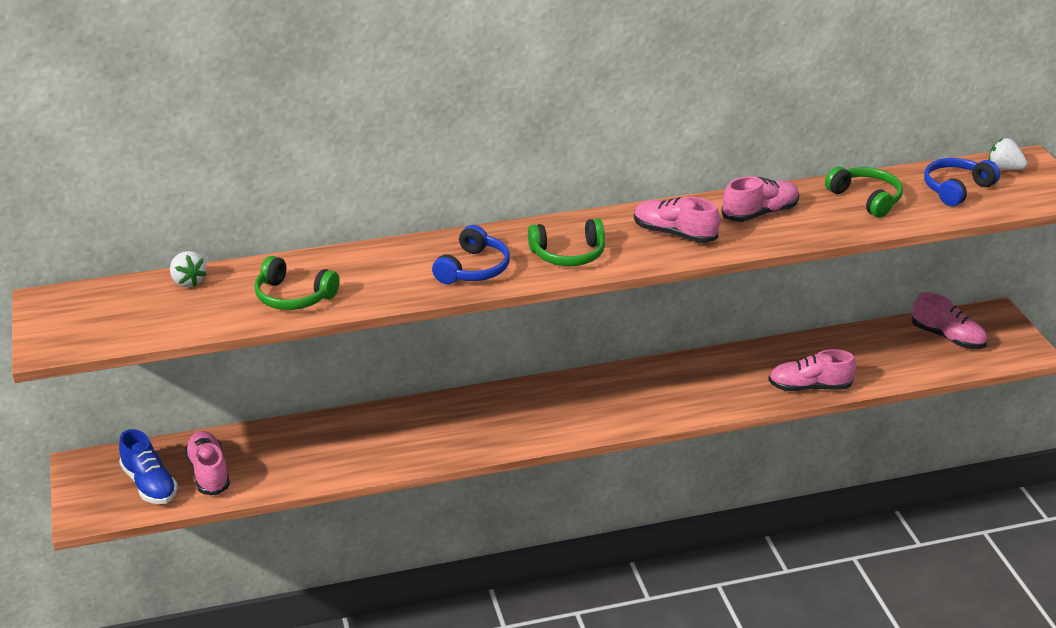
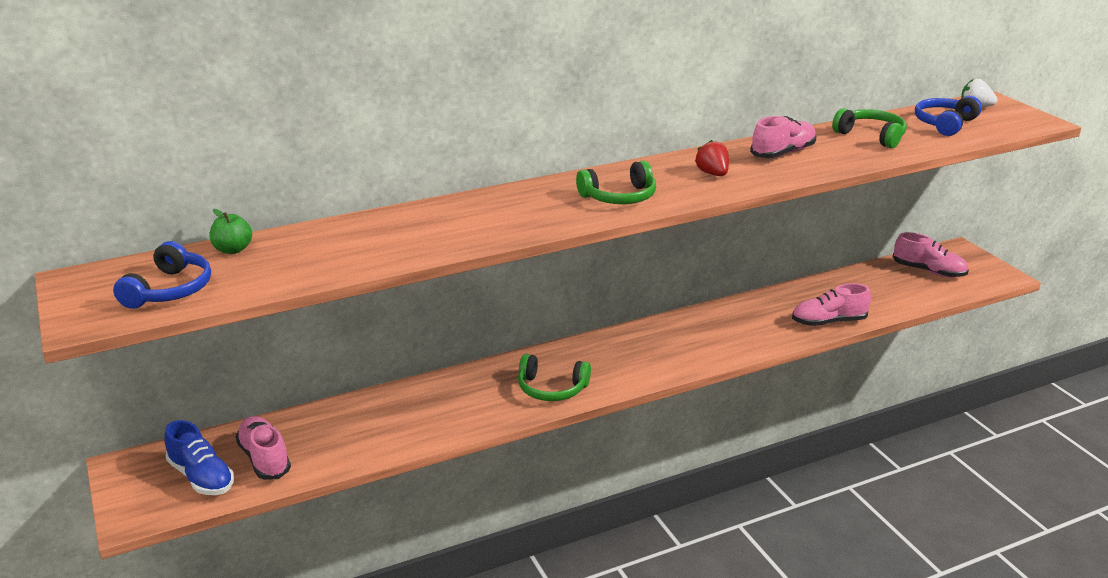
camera: 10 degrees left, 5 degrees down
(188, 281) = (233, 250): white strawberry -> green apple
(293, 297) = (351, 253): green headphones -> green headphones (551, 388)
(473, 269) = (530, 215): blue headphones -> blue headphones (170, 290)
(674, 234) = (712, 174): pink shoe -> red strawberry

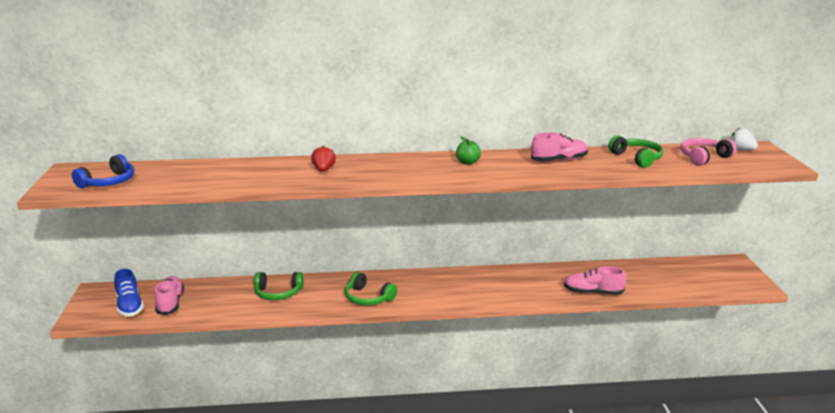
camera: 20 degrees right, 5 degrees down
(233, 250) = (162, 167): green apple -> green apple (467, 162)
(619, 197) = (418, 171): green headphones -> green headphones (278, 293)
(712, 174) = (495, 166): red strawberry -> red strawberry (323, 170)
(928, 271) = (698, 272): pink shoe -> none
(944, 124) = (703, 157): blue headphones -> pink headphones

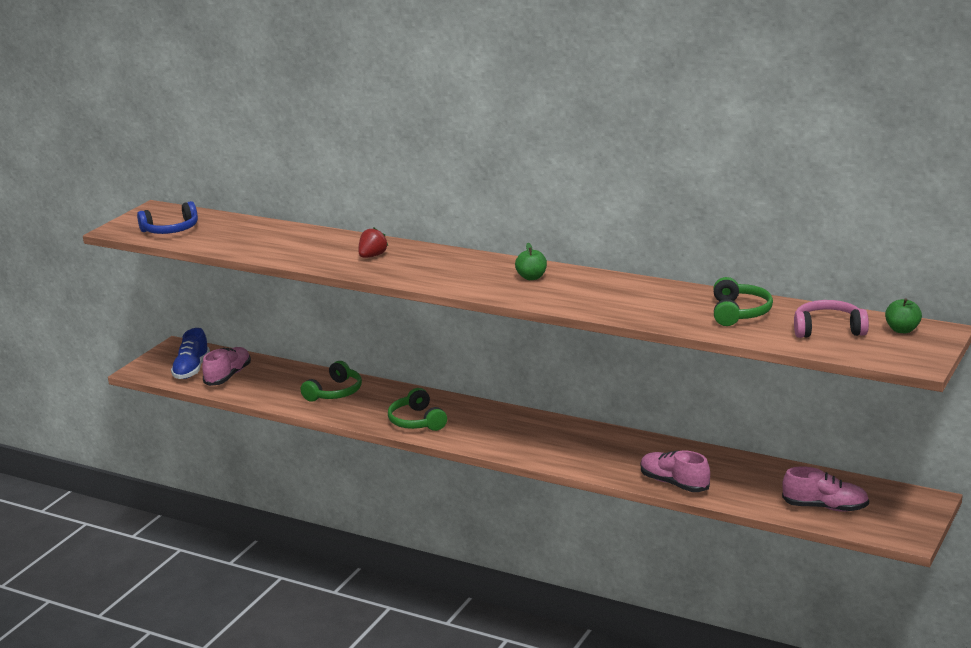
camera: 35 degrees right, 0 degrees up
(278, 293) = (335, 392): green headphones -> green headphones turned 90 degrees counterclockwise
(559, 160) = (639, 296): pink shoe -> pink shoe (825, 507)
(740, 150) = (902, 330): white strawberry -> green apple

